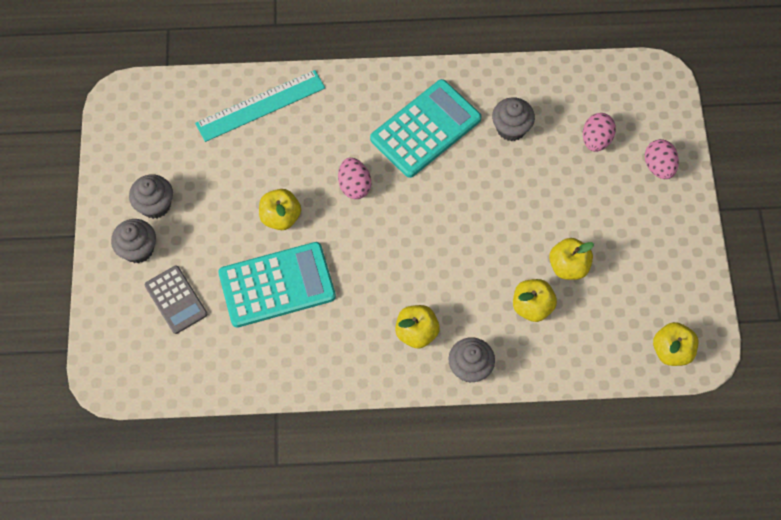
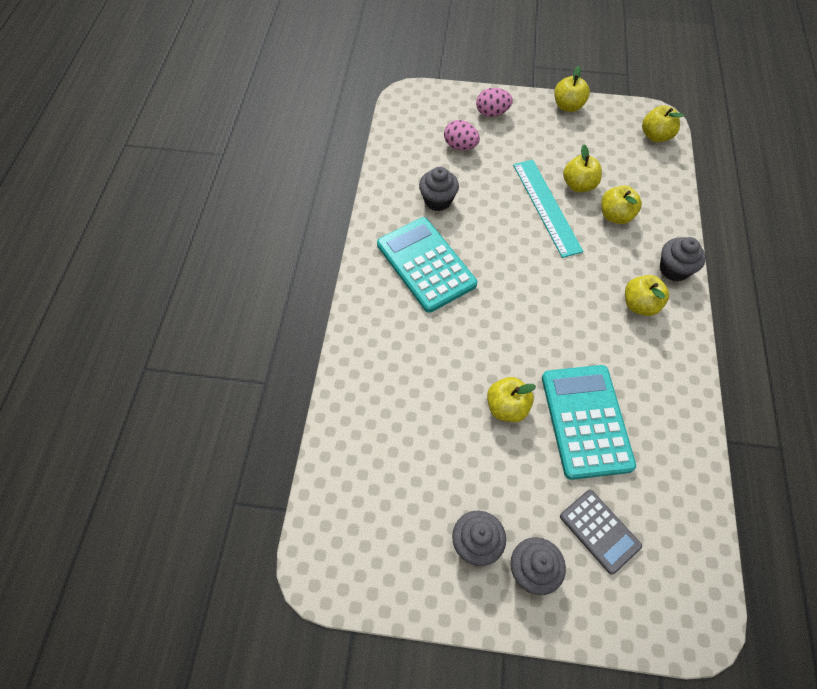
camera: 80 degrees left, 5 degrees down
(176, 300) = (599, 531): grey calculator -> grey calculator turned 75 degrees clockwise
(260, 106) = (367, 410): turquoise ruler -> turquoise ruler (546, 207)
(354, 186) = (479, 333): pink egg -> none
(695, 248) = (568, 106): none -> yellow apple

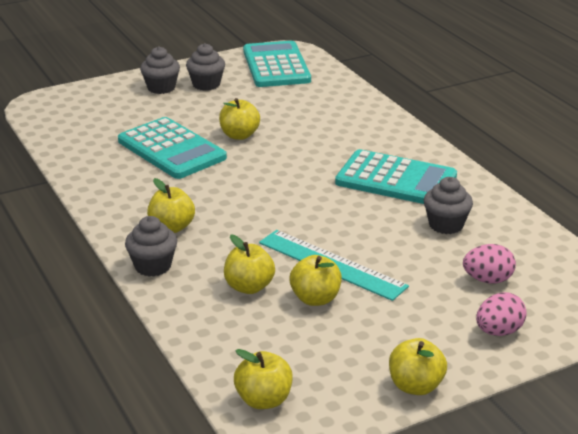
camera: 145 degrees right, 30 degrees down
(366, 539) = (276, 66): none -> turquoise calculator
(599, 531) = (126, 112): grey calculator -> none

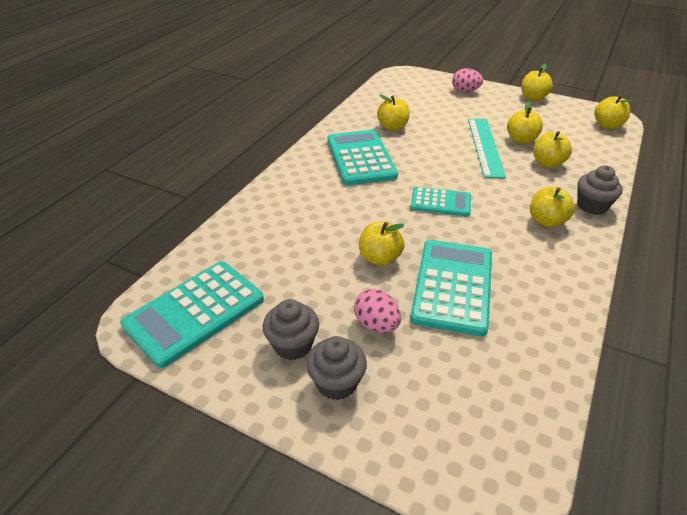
camera: 125 degrees left, 10 degrees up
(269, 189) = (440, 202): none -> turquoise calculator
(446, 225) = (392, 127): grey cupcake -> yellow apple
(487, 280) = (428, 103): pink egg -> pink egg (376, 324)

